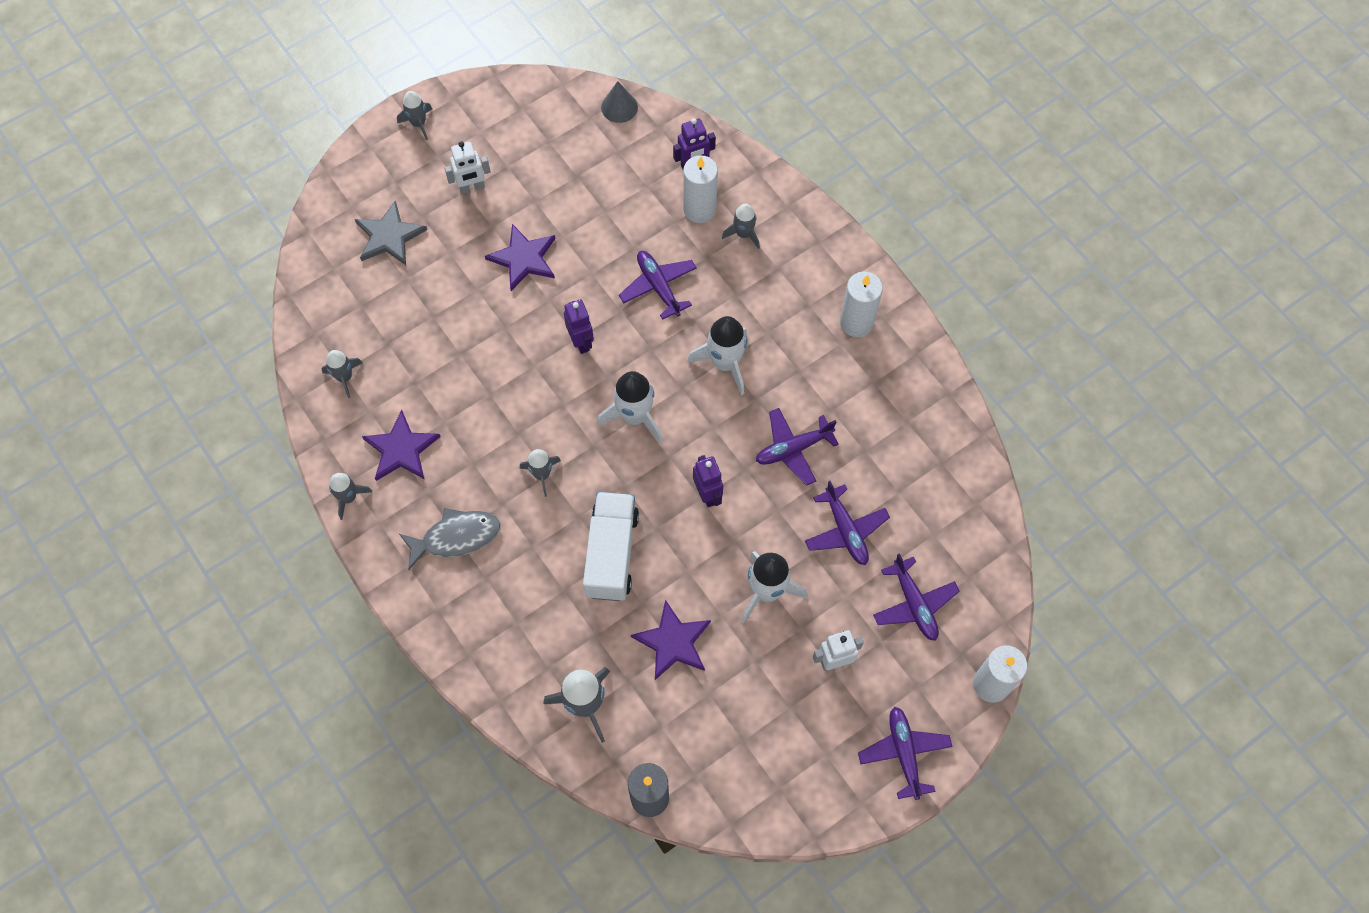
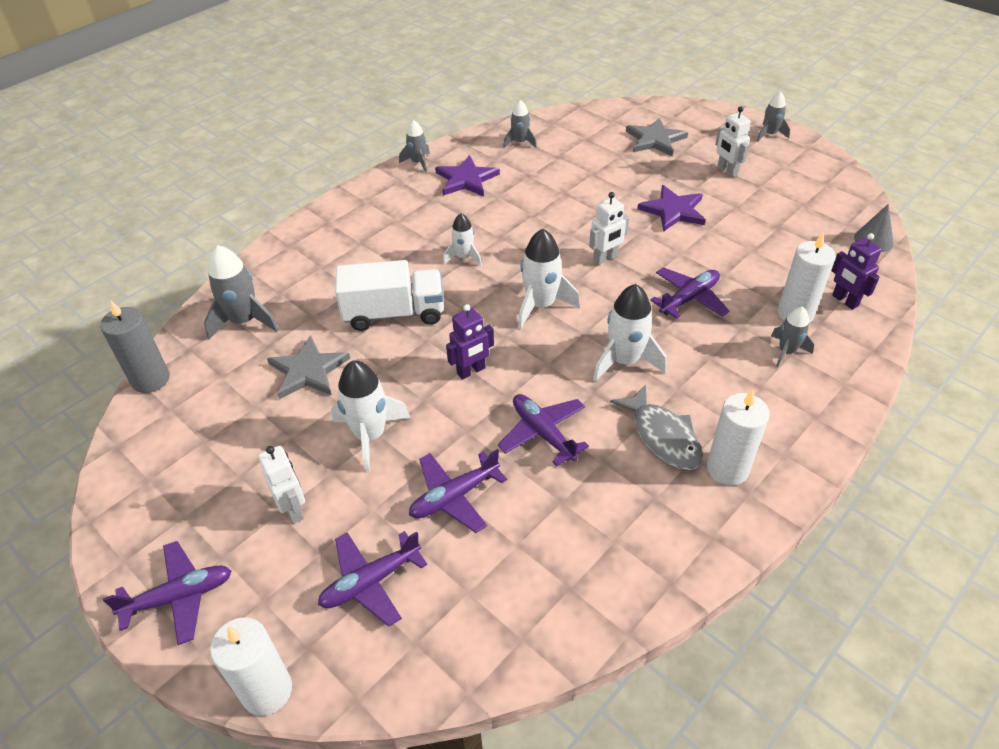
camera: 80 degrees right, 20 degrees down
(456, 537) = (394, 220): grey fish -> grey fish (663, 436)
(542, 474) = (464, 257): grey rocket -> white rocket
(581, 342) = (605, 258): purple robot -> white robot
(673, 642) = (308, 371): purple star -> grey star

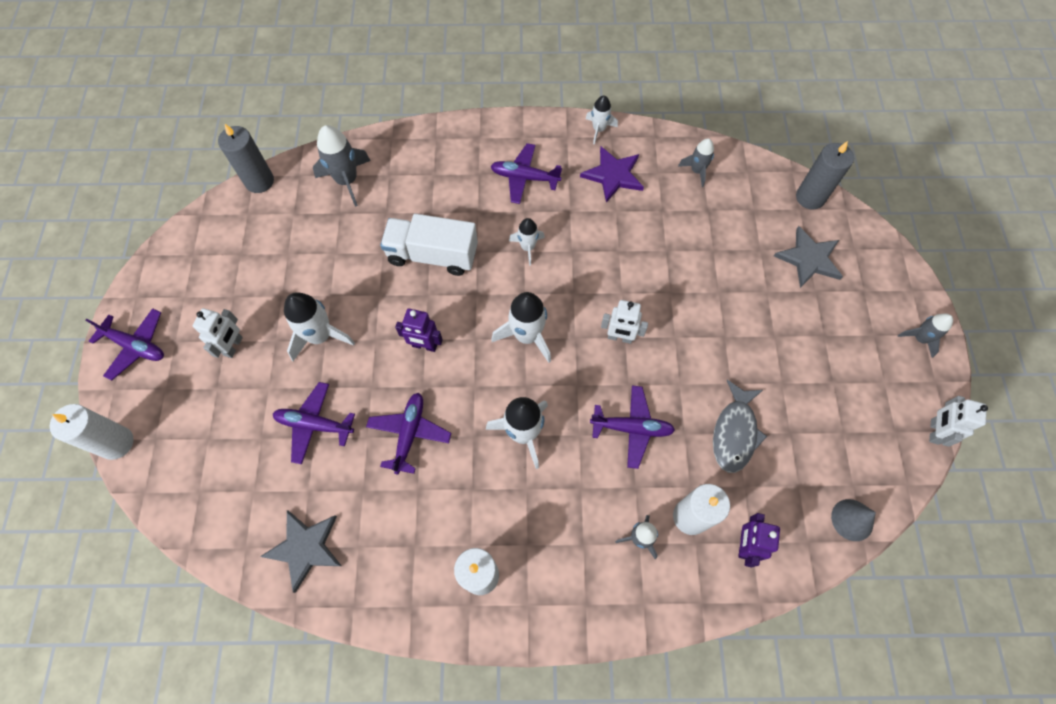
camera: 45 degrees right, 20 degrees up
(308, 371) = (340, 254): grey star -> grey star (305, 548)
(371, 582) = (219, 433): purple plane -> purple plane (525, 178)
(394, 313) = (433, 255): white truck -> white truck turned 150 degrees clockwise
(418, 162) = (599, 129): grey rocket -> white rocket
(609, 112) = (810, 197): none -> grey candle
(663, 436) = (473, 512): grey fish -> grey fish (735, 433)
(673, 210) = (727, 341): purple star -> none
(726, 171) = (825, 342): white robot -> white robot (934, 431)

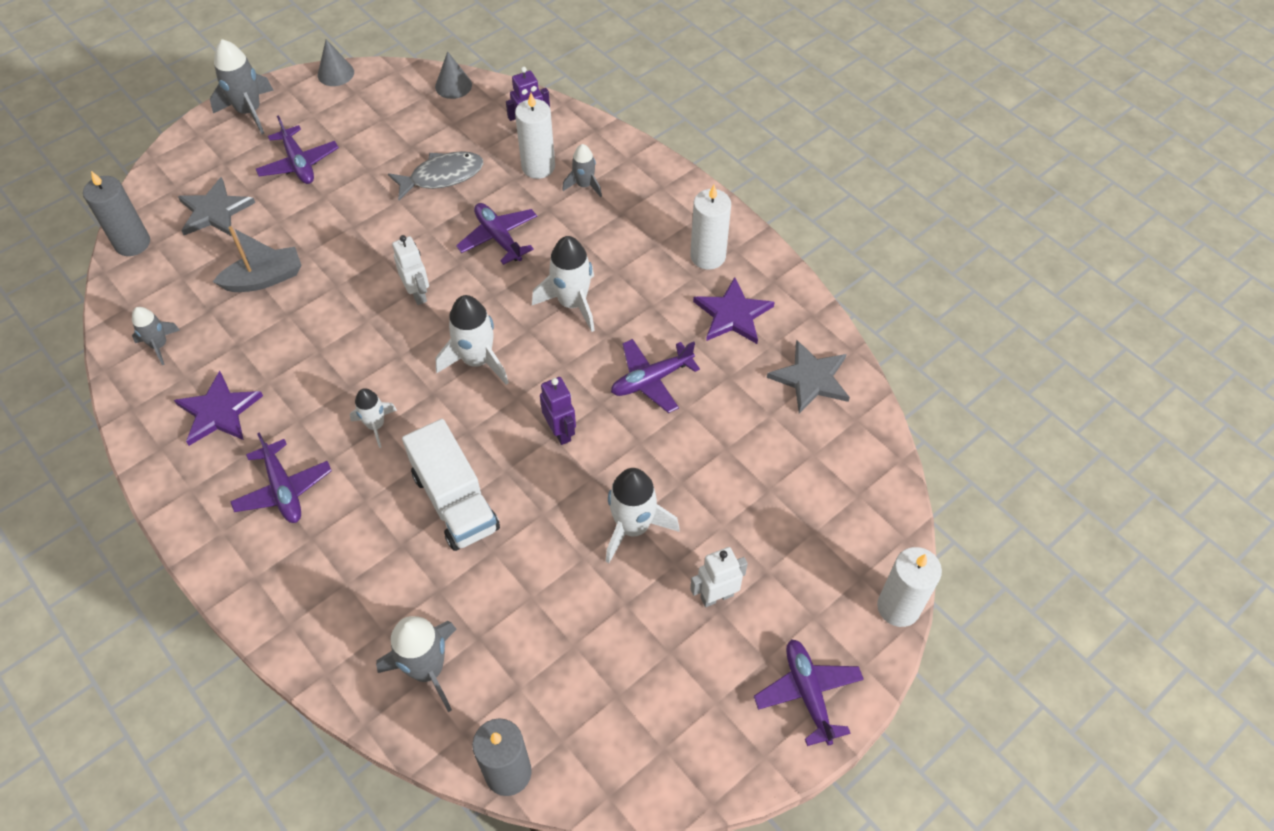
camera: 130 degrees left, 10 degrees down
(315, 425) = (715, 457): purple plane -> purple plane (298, 163)
(410, 543) = (733, 314): none -> purple star
(599, 129) = (156, 465): white rocket -> none
(712, 254) = (264, 279): none -> grey boat
(919, 338) = (249, 111): grey rocket -> grey rocket, size x1.65
(934, 431) = (335, 73): white robot -> grey cone

